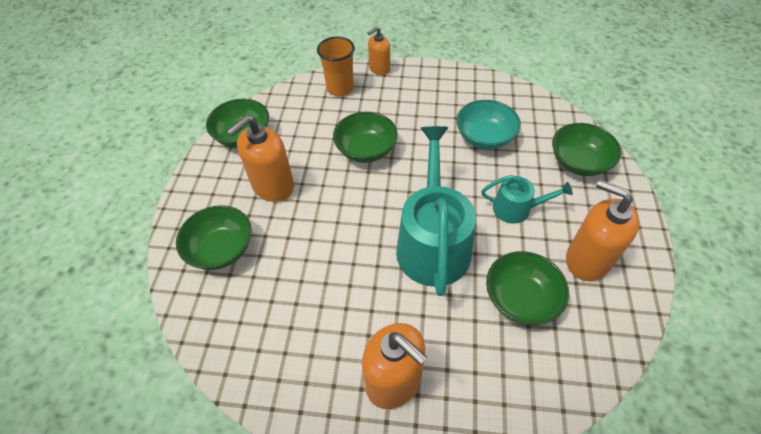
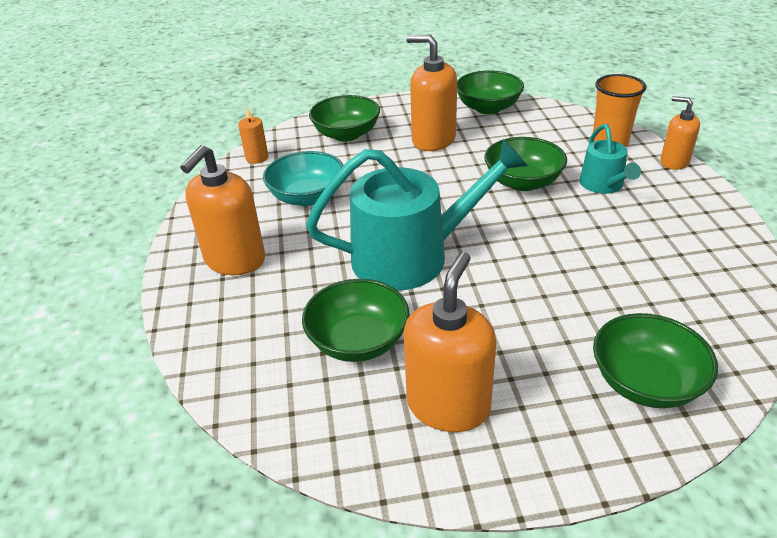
camera: 75 degrees right, 15 degrees down
(219, 340) = (257, 158): none -> orange candle
(484, 137) = (620, 272): turquoise bowl -> turquoise bowl (307, 197)
(516, 208) = (504, 320): turquoise watering can -> turquoise watering can (603, 185)

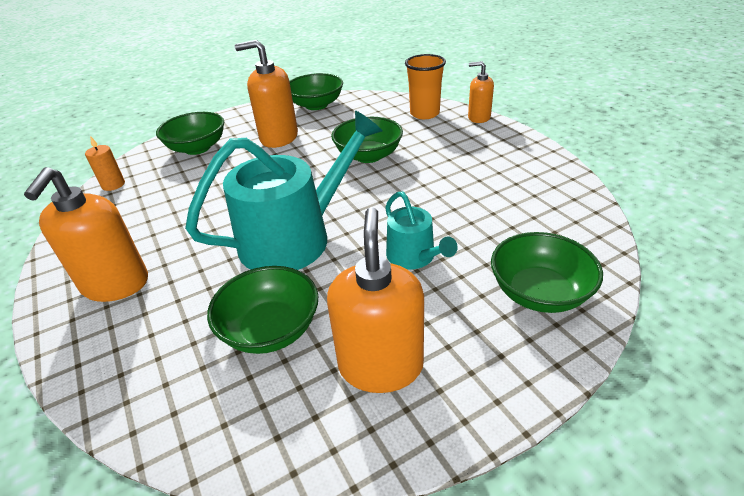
camera: 20 degrees left, 0 degrees up
(307, 197) = (175, 208): turquoise bowl -> none
(603, 185) = (434, 144): turquoise watering can -> turquoise watering can (414, 257)

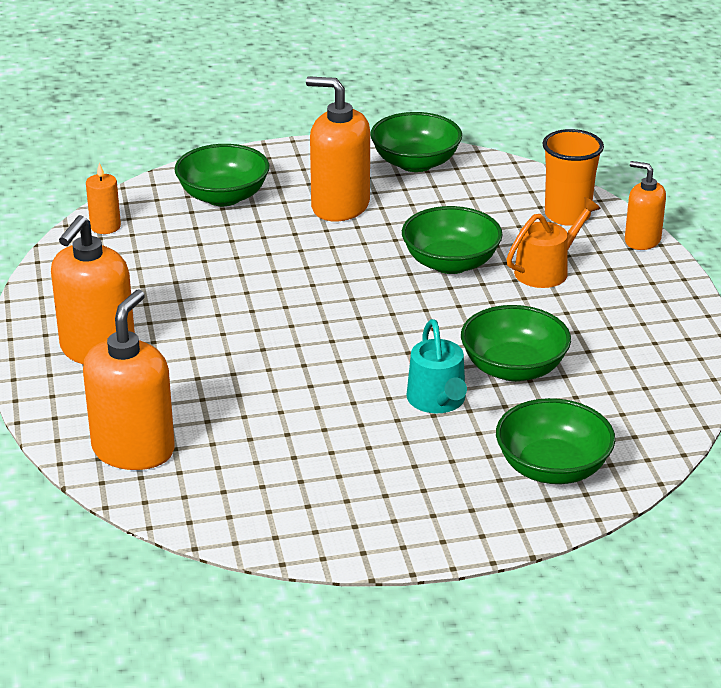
camera: 15 degrees right, 5 degrees down
(271, 329) = (251, 432): green bowl -> green bowl (513, 368)
(294, 238) = (310, 347): turquoise watering can -> none
(381, 365) = (348, 488): orange soap dispenser -> orange soap dispenser (133, 450)
(433, 146) = (546, 270): none -> orange watering can

